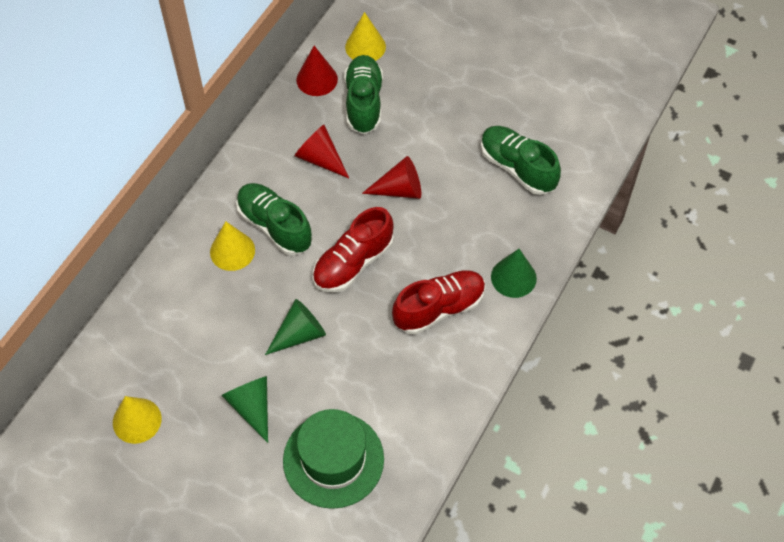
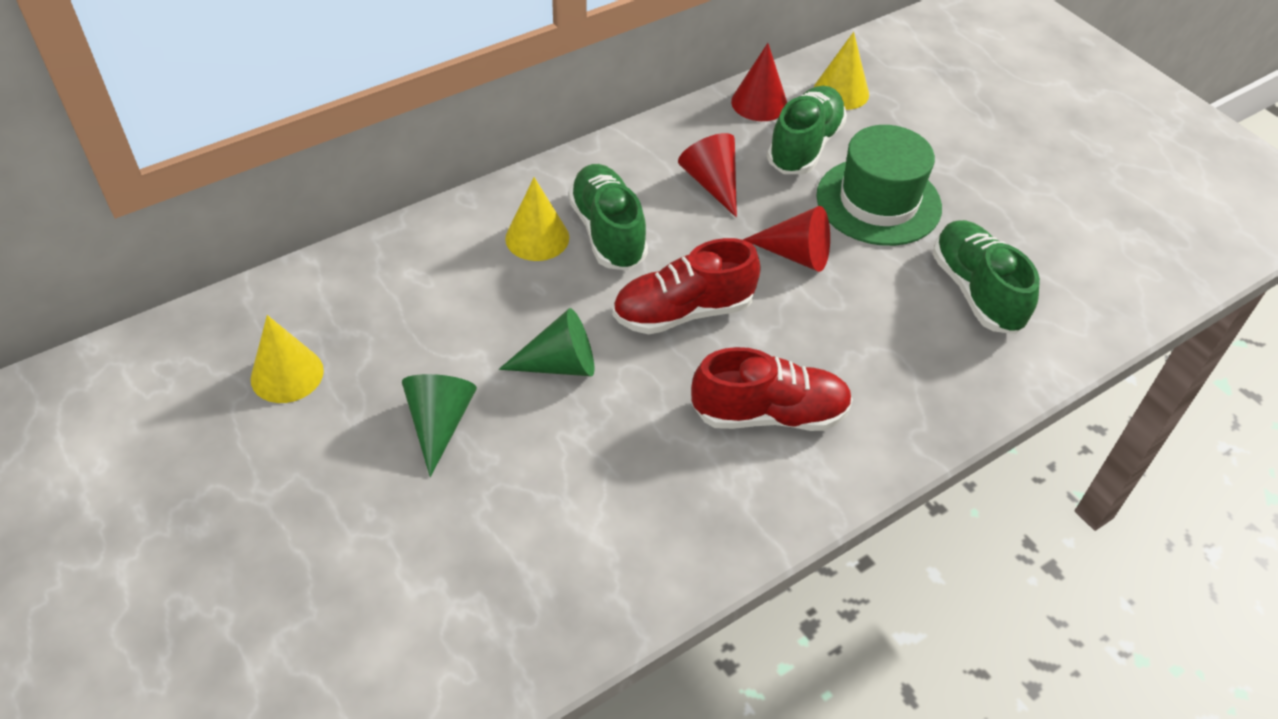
camera: 25 degrees right, 10 degrees down
(333, 459) = (503, 540): green hat -> green hat (878, 202)
(513, 277) = (900, 420): green cone -> none

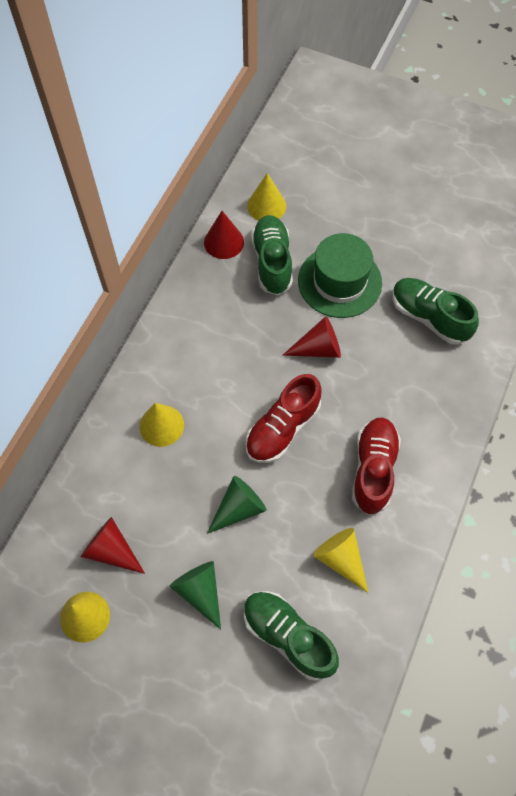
camera: 30 degrees left, 15 degrees up
(608, 232) = (200, 396): green shoe -> green shoe (288, 636)
(646, 488) = (341, 559): none -> yellow cone
(712, 183) = (237, 322): red cone -> red cone (111, 550)
(769, 414) = (373, 469): red shoe -> red shoe turned 45 degrees counterclockwise

